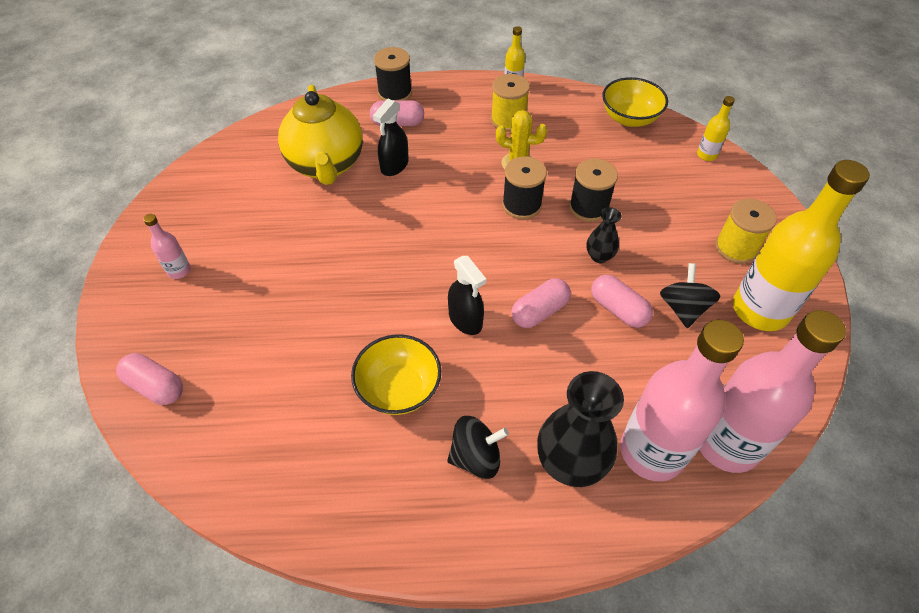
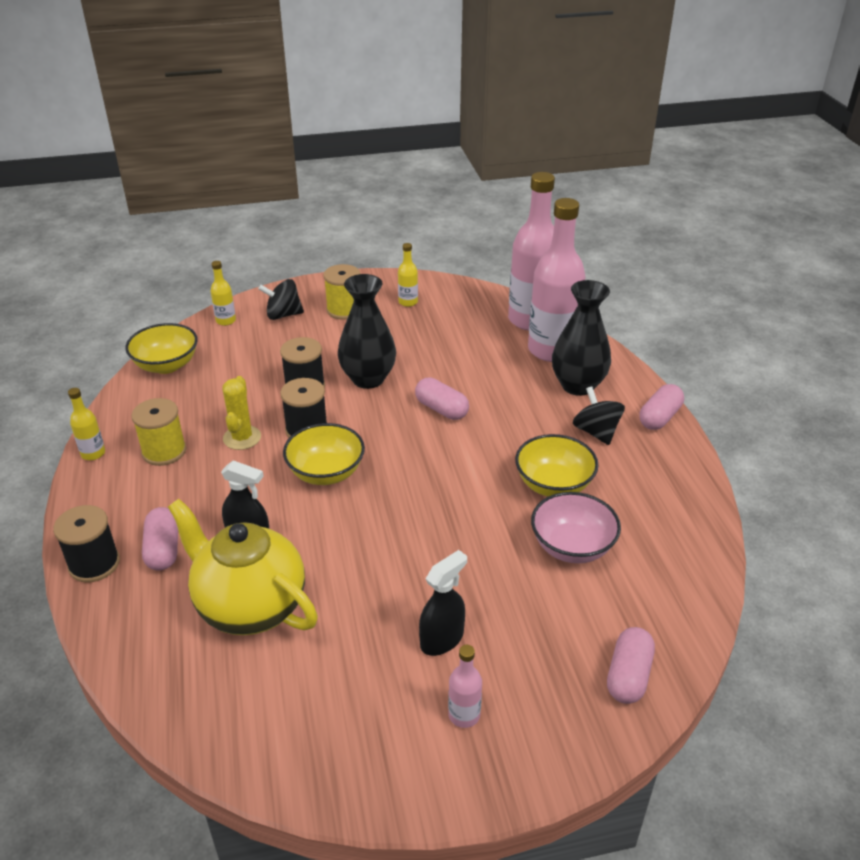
camera: 100 degrees left, 15 degrees down
(310, 383) = (572, 547): none -> pink bowl
(326, 165) = (250, 606): yellow teapot -> yellow teapot turned 120 degrees counterclockwise
(459, 214) = (326, 473): none -> yellow bowl
(465, 320) = (464, 453): black spray bottle -> black spray bottle (442, 639)
(599, 256) = (368, 379): black vase -> black vase, size x1.94
(618, 309) = (426, 367): pink capsule -> pink capsule (659, 417)
(683, 308) = (416, 336): black spinning top -> black spinning top (283, 315)
(760, 310) = (408, 302): yellow bottle -> yellow bottle, size x0.43

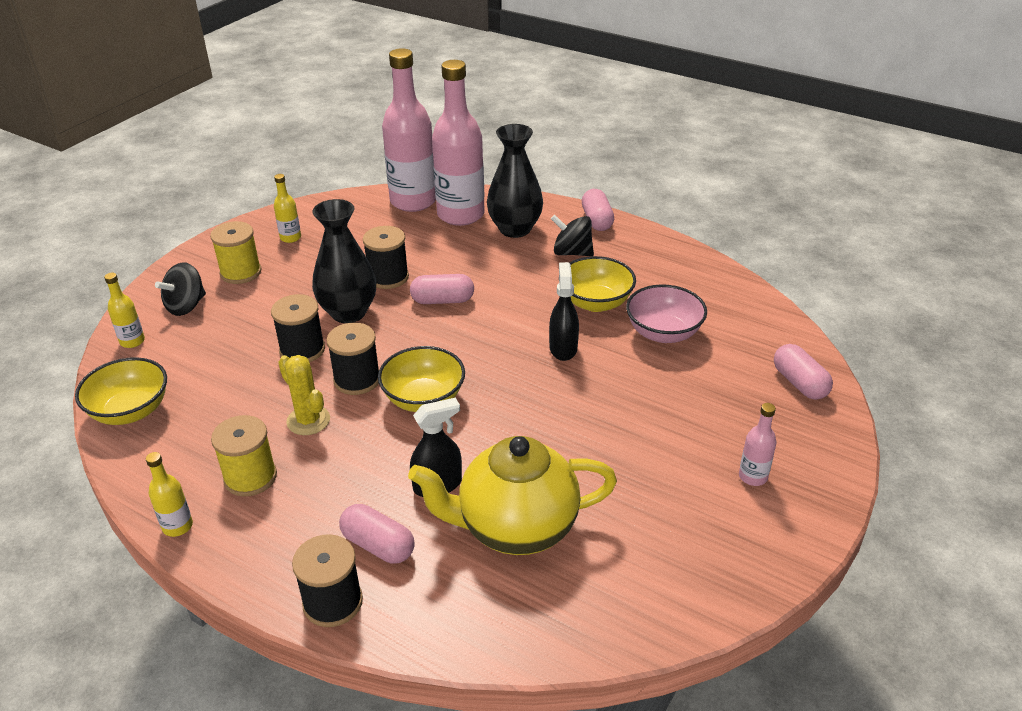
camera: 45 degrees left, 0 degrees up
(430, 369) = (388, 277): none -> black spool
(442, 639) = (673, 445): black spray bottle -> black spray bottle (563, 348)

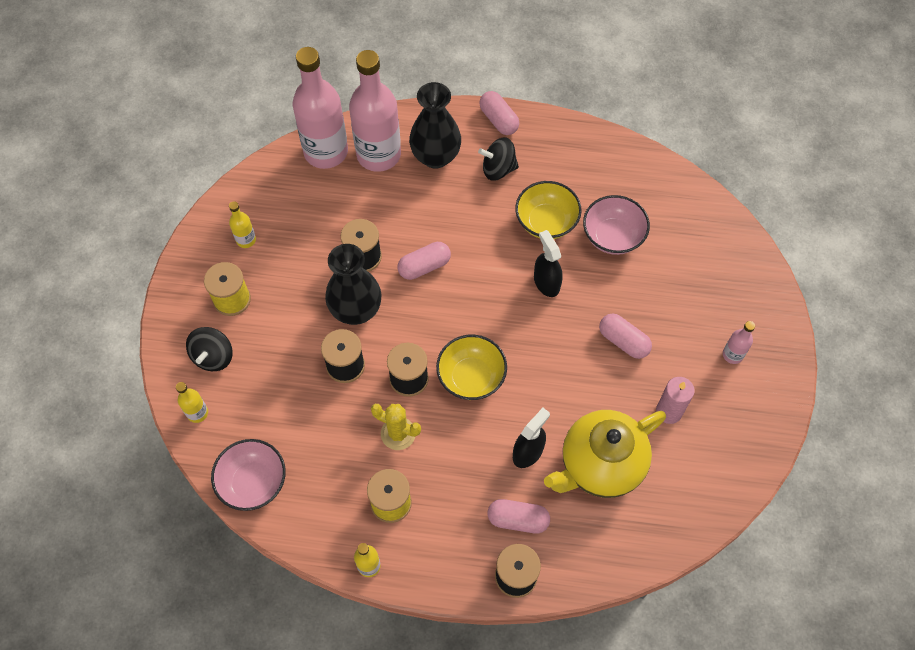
camera: 25 degrees left, 25 degrees up
(130, 411) = (253, 482): yellow bowl -> pink bowl
(637, 504) = (669, 411): none -> pink candle
(799, 383) = (730, 251): pink capsule -> pink capsule (623, 341)

